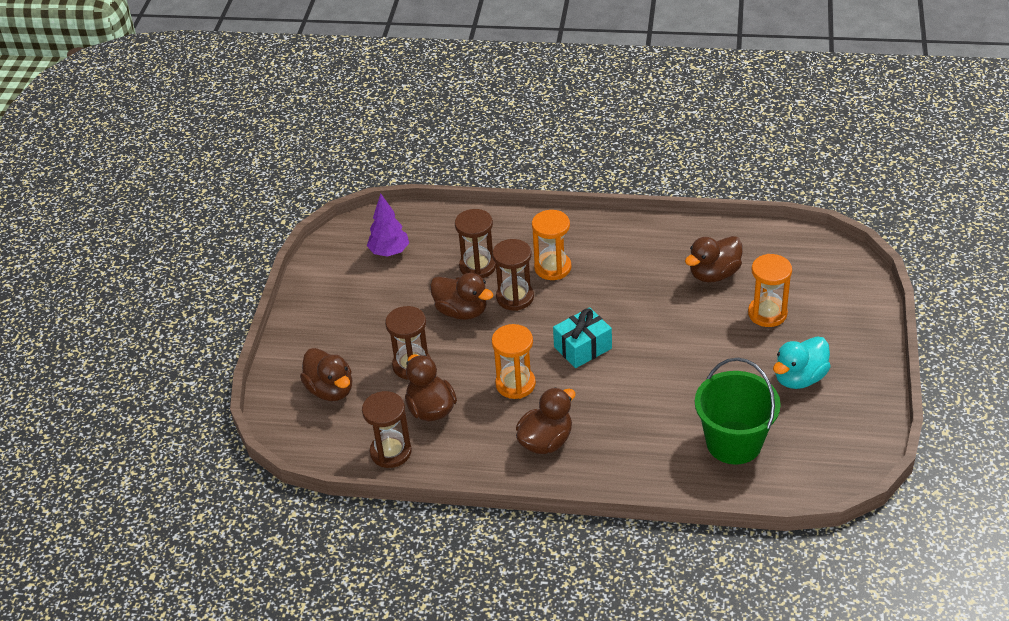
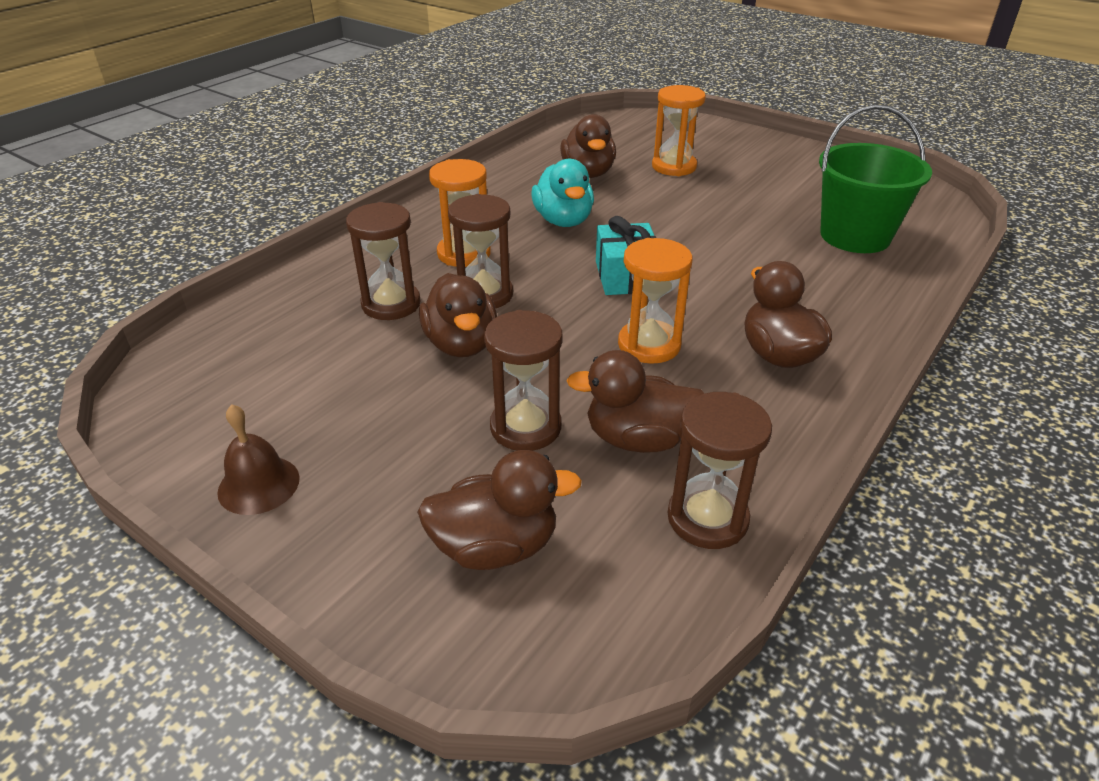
camera: 65 degrees left, 5 degrees down
(319, 300) = (258, 484): none -> brown bell
(389, 252) = (256, 369): purple tree -> none
(461, 311) = (461, 344): brown duck -> brown duck turned 105 degrees clockwise
(799, 378) = (780, 179): turquoise duck -> turquoise duck (563, 221)

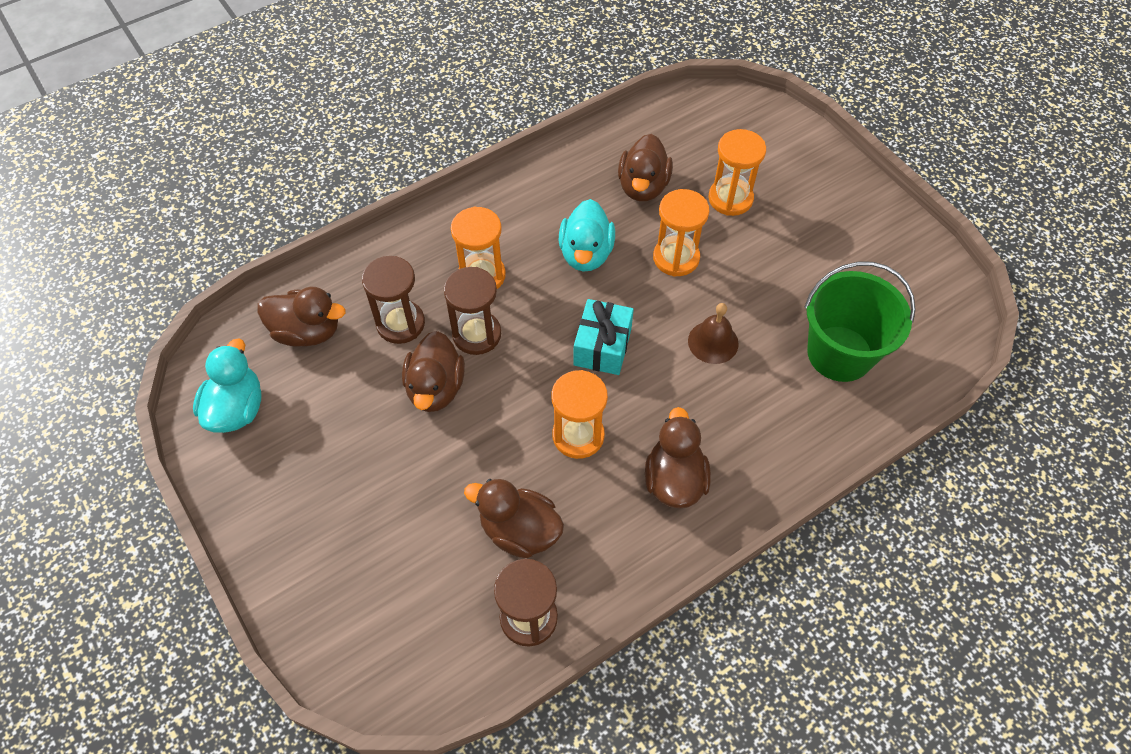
camera: 20 degrees right, 20 degrees up
(208, 417) = (236, 409): none -> turquoise duck
(258, 484) = (252, 485): brown bell -> brown bell (713, 342)
(495, 546) = (381, 591): brown duck -> brown duck (307, 332)
(525, 427) = (445, 492): brown hourglass -> none
(653, 208) = (676, 258): none -> orange hourglass

